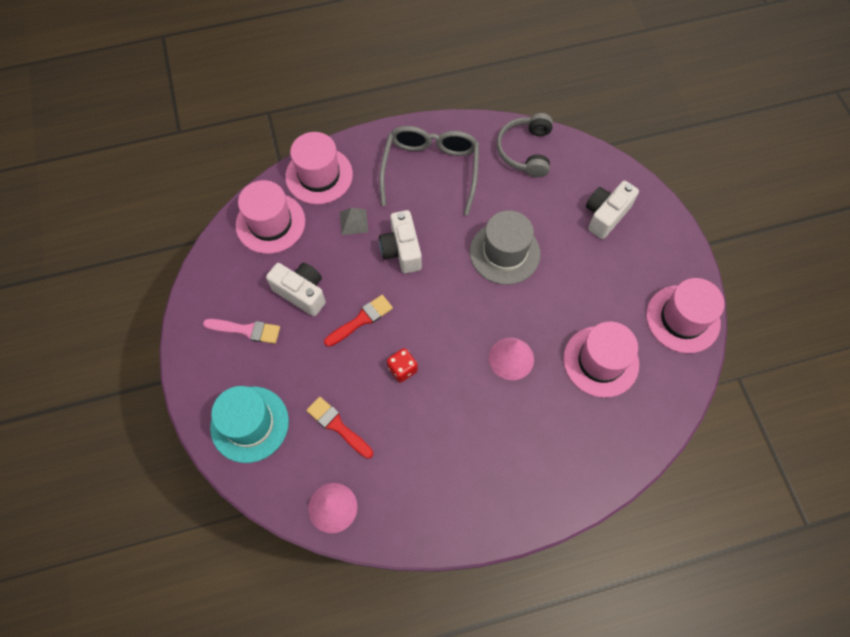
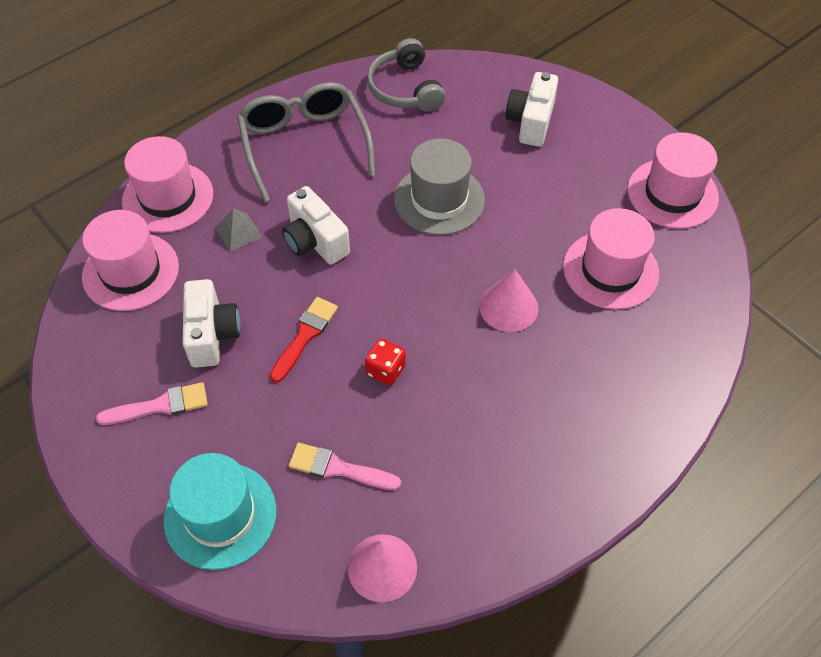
camera: 25 degrees left, 10 degrees down
(301, 293) = (212, 335): white camera -> white camera turned 75 degrees clockwise
(337, 426) = (338, 468): red brush -> pink brush

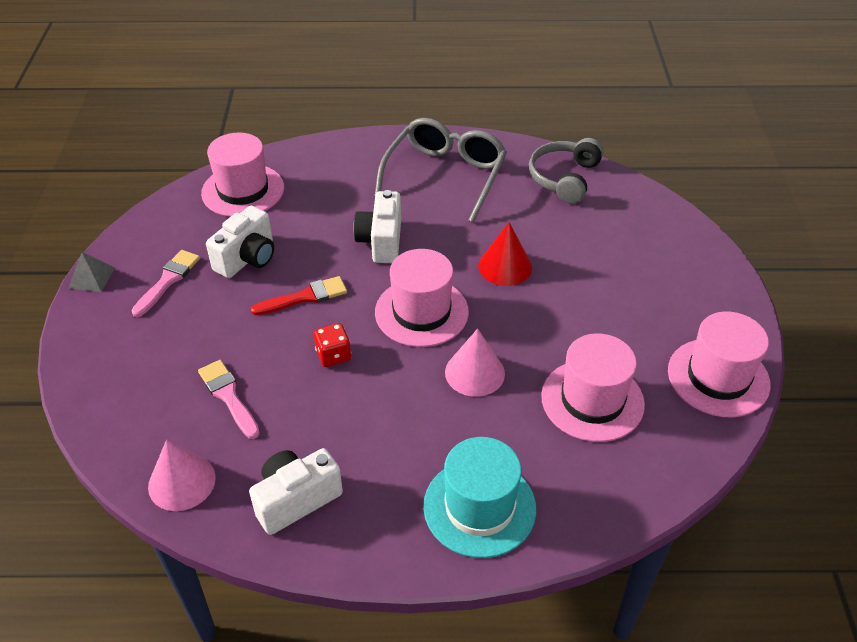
camera: 40 degrees right, 10 degrees down
(160, 406) = (168, 280): pink brush -> pink brush turned 90 degrees counterclockwise
(168, 197) = (316, 159): pink hat -> pink hat (421, 312)
(220, 515) = (125, 371): turquoise hat -> turquoise hat (479, 507)
(238, 232) = (337, 206): grey pyramid -> grey pyramid (91, 277)
(439, 199) = (505, 266): grey hat -> red cone
(530, 122) = (644, 254): white camera -> white camera (296, 499)

